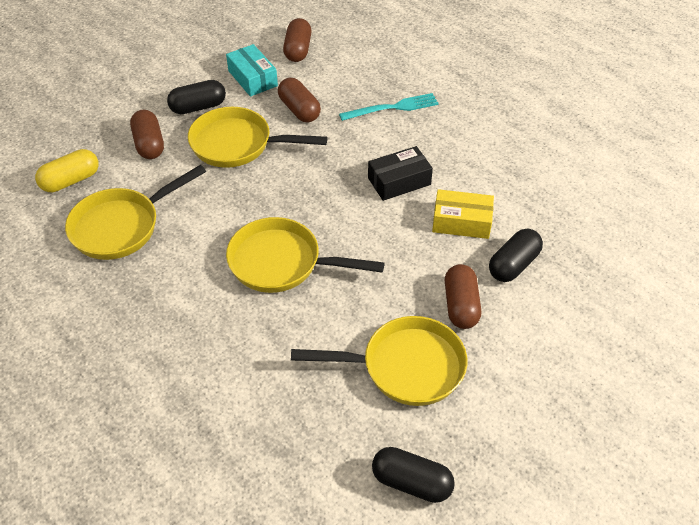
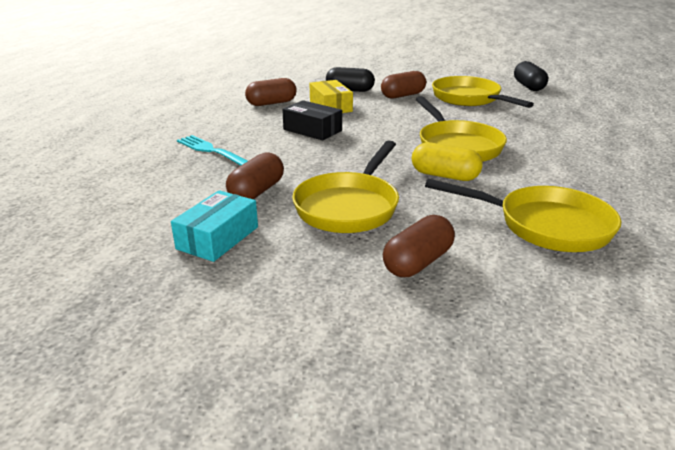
camera: 120 degrees left, 20 degrees down
(71, 180) = (552, 293): yellow capsule -> yellow capsule (444, 176)
(198, 107) = (312, 255): black capsule -> none
(237, 144) = (349, 206): yellow pan -> yellow pan turned 45 degrees clockwise
(298, 50) = (131, 226): brown capsule -> brown capsule (271, 103)

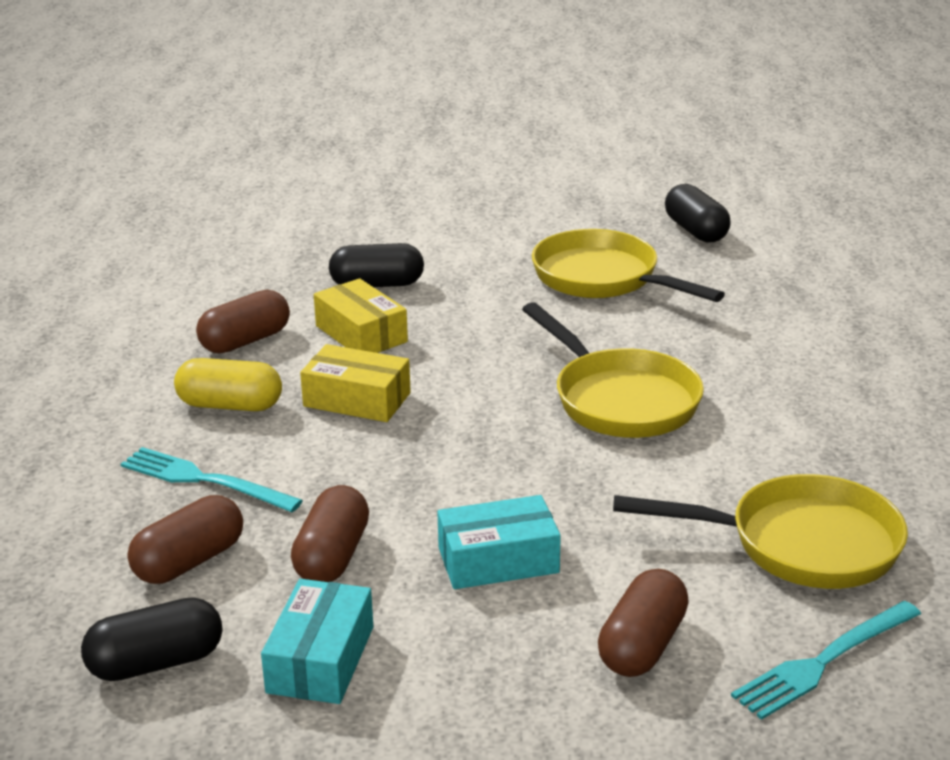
camera: 15 degrees left, 0 degrees up
(128, 225) = (156, 663): none -> black capsule
(312, 130) = (357, 400): black box -> yellow box
(349, 206) = (498, 560): yellow pan -> turquoise box
(403, 95) = (481, 286): brown capsule -> brown capsule (189, 561)
(444, 176) = (623, 470): yellow capsule -> yellow capsule (230, 405)
(541, 292) = (823, 661): none -> turquoise fork

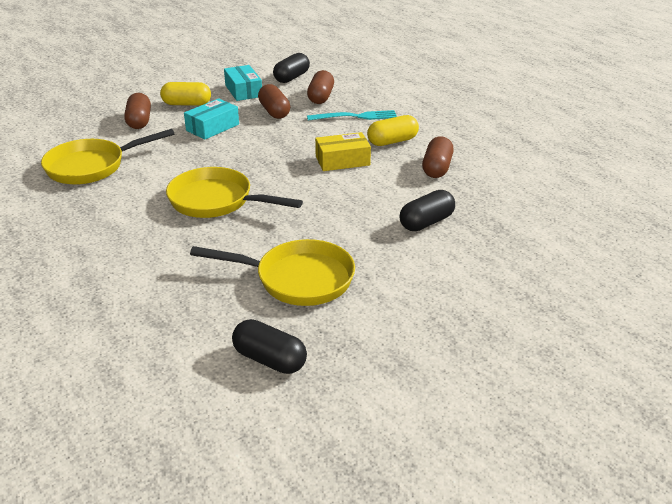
camera: 145 degrees right, 5 degrees up
(361, 334) = (388, 191): yellow box -> none
(493, 664) = (187, 104): none -> yellow capsule
(823, 661) = (70, 135): turquoise fork -> none

